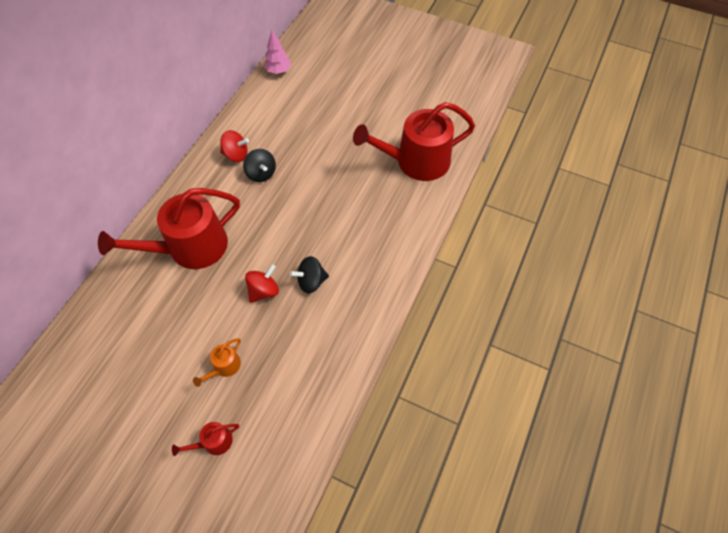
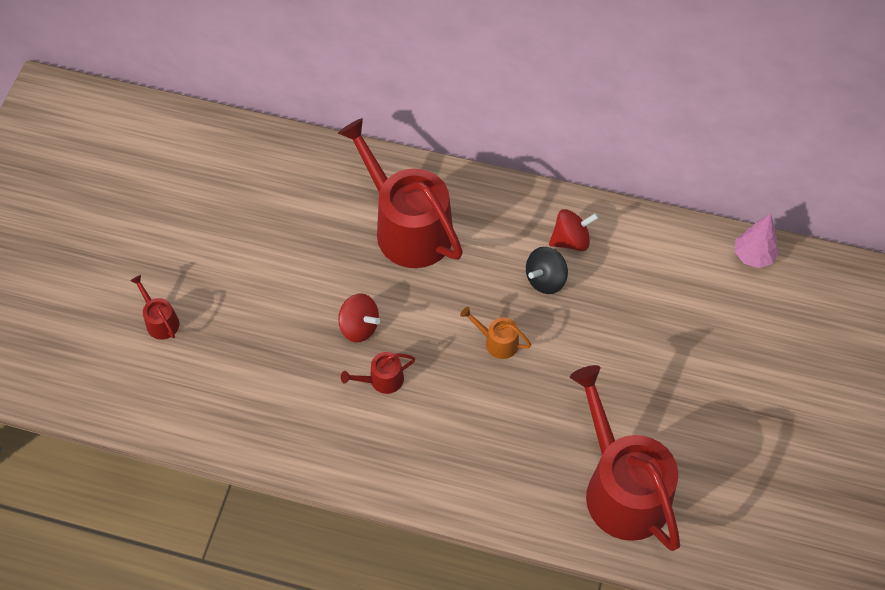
camera: 80 degrees right, 0 degrees up
(224, 367) = (250, 308): orange watering can -> orange watering can (497, 342)
(236, 155) = (571, 240): red spinning top -> red spinning top turned 105 degrees counterclockwise
(311, 281) = (382, 380): black spinning top -> red watering can

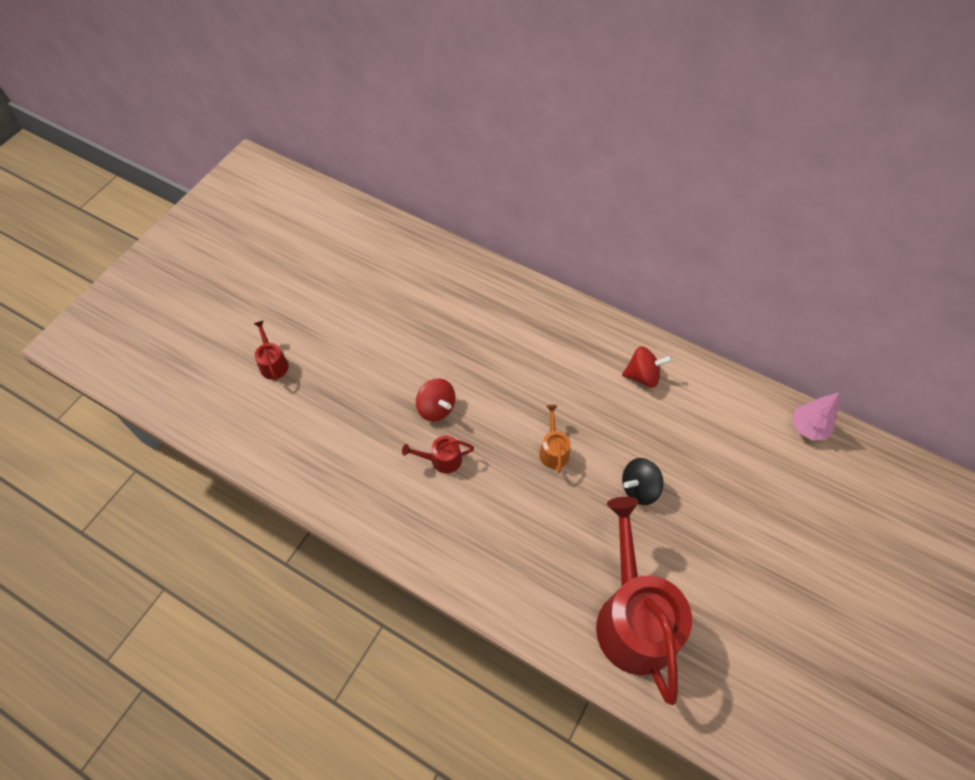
camera: 15 degrees right, 0 degrees up
(407, 227) = (503, 332): red watering can -> none
(497, 342) = (553, 450): orange watering can -> orange watering can turned 45 degrees clockwise
(545, 280) = (611, 405): black spinning top -> black spinning top (639, 488)

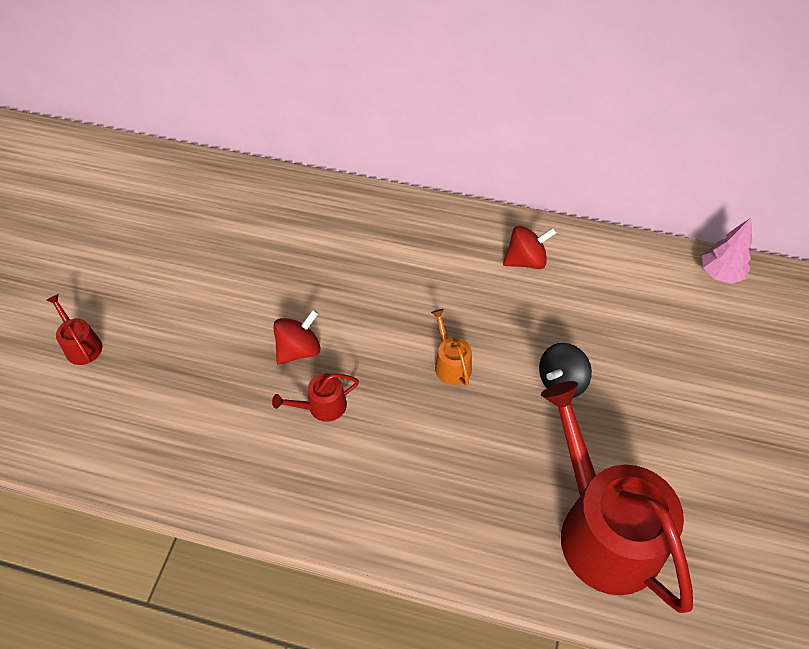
camera: 15 degrees left, 5 degrees down
(436, 408) = (299, 349): red spinning top -> red spinning top turned 75 degrees counterclockwise

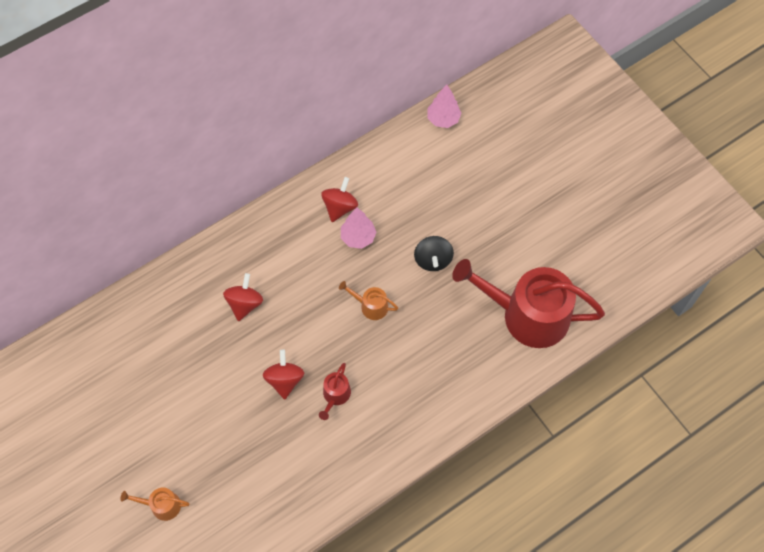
camera: 50 degrees left, 10 degrees up
(81, 345) = (162, 505): red watering can -> orange watering can
(348, 260) = (244, 304): none -> red spinning top
(512, 298) = (358, 237): none -> pink tree

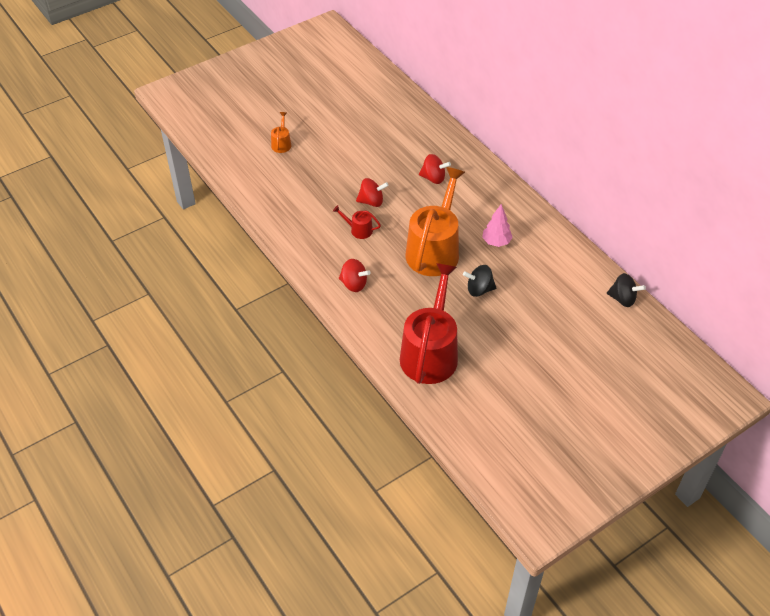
camera: 90 degrees right, 15 degrees down
(340, 207) = (523, 230): red spinning top -> red spinning top (354, 284)
(370, 306) = (434, 250): orange watering can -> orange watering can, size x2.42
(443, 119) = (622, 299): pink tree -> black spinning top

